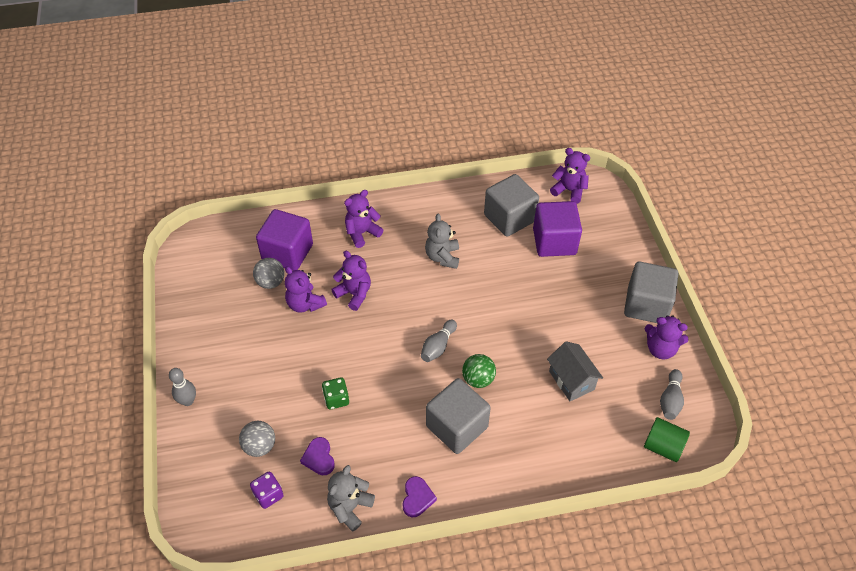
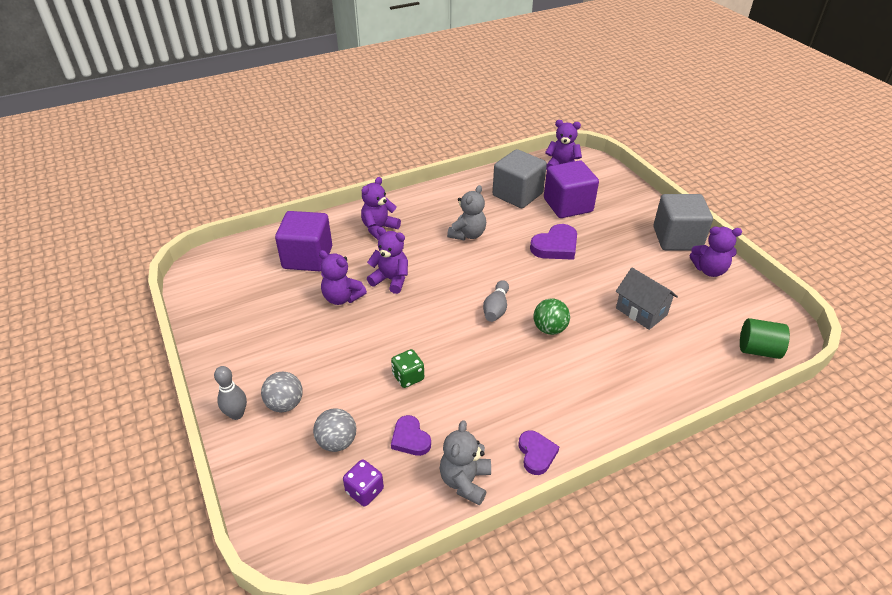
camera: 15 degrees left, 10 degrees down
(271, 282) = (298, 285): grey ball -> grey ball (285, 404)
(442, 257) = (467, 234): grey teddy bear -> grey teddy bear turned 135 degrees counterclockwise
(457, 427) = (548, 376): grey cube -> none
(521, 288) = (555, 246): none -> purple heart
(670, 400) = (742, 309): grey bowling pin -> none

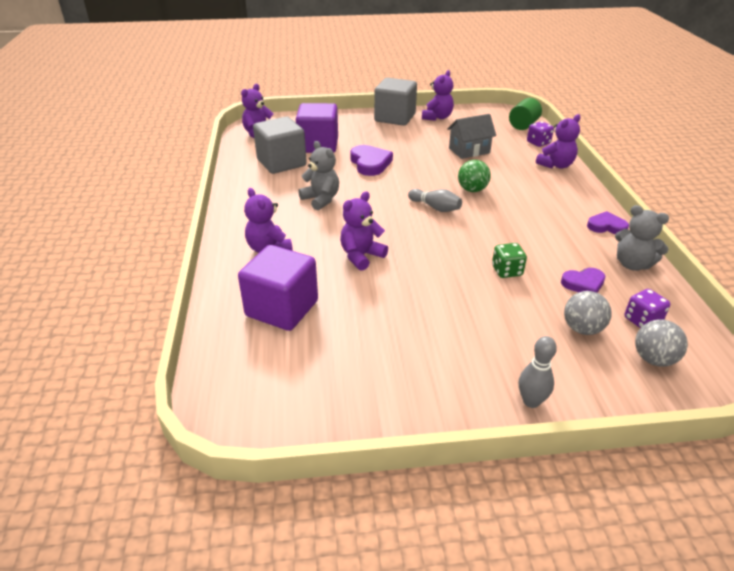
camera: 70 degrees left, 5 degrees down
(285, 404) = (523, 359): grey ball -> grey ball (653, 359)
(342, 298) = (371, 293): purple teddy bear -> purple teddy bear (556, 165)
(715, 371) = (538, 143): none -> purple dice

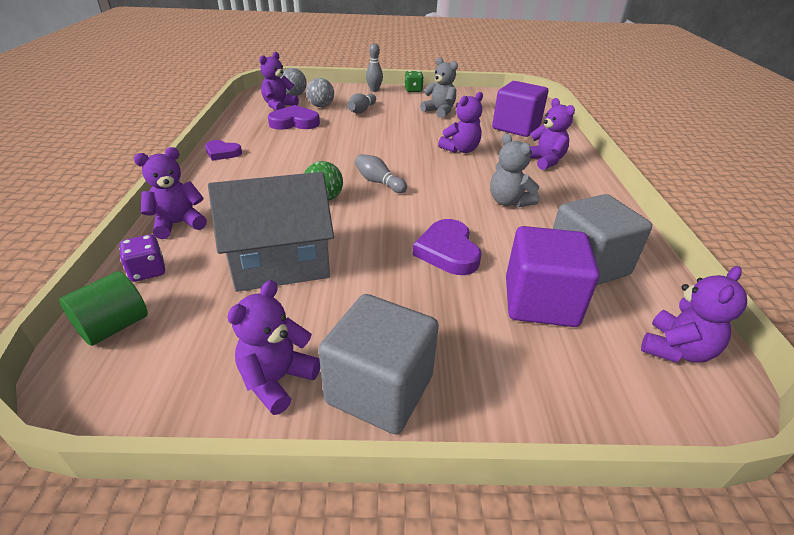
camera: 175 degrees left, 0 degrees up
(469, 151) = (280, 264): grey house -> grey house, size x1.60
(506, 271) = (345, 132): green dice -> green dice (413, 90)
(515, 325) = (361, 110): none -> grey bowling pin
(583, 284) = (294, 122): purple heart -> purple heart, size x1.53
(632, 264) = (242, 128): grey teddy bear -> grey teddy bear (439, 111)
(642, 321) = (279, 106): purple dice -> purple teddy bear

